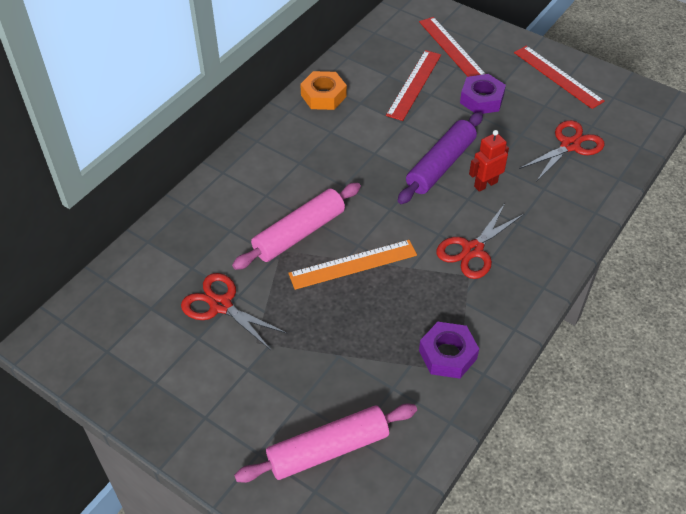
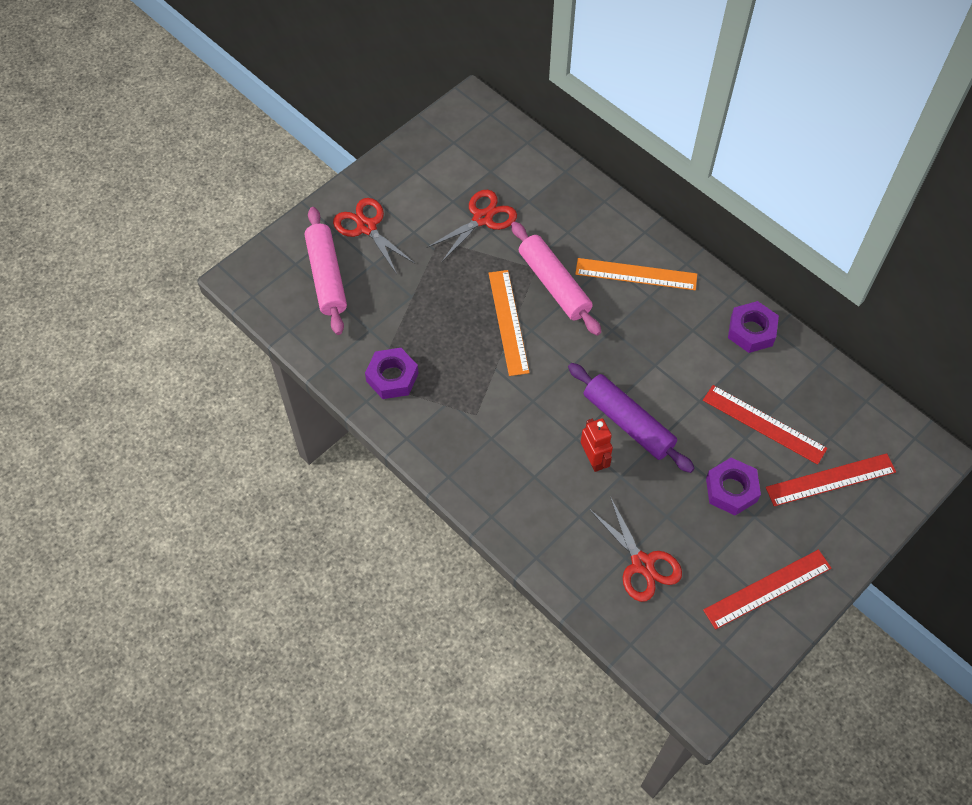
camera: 100 degrees right, 10 degrees up
(275, 174) = (636, 274): none -> orange ruler
(323, 96) = (751, 331): orange nut -> purple nut
(472, 250) = (506, 425): red scissors -> red scissors (366, 227)

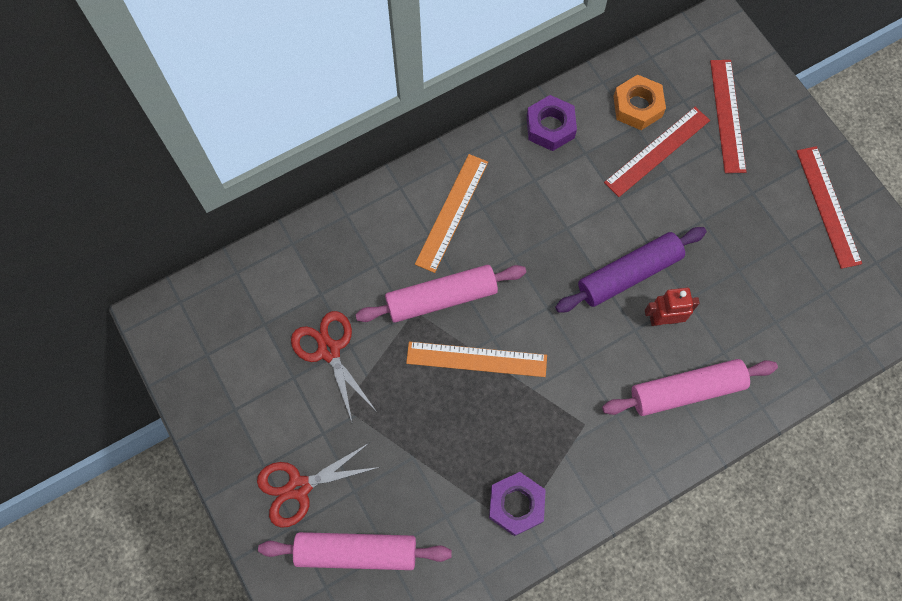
camera: 75 degrees left, 10 degrees up
(531, 490) = (686, 391): none -> pink rolling pin
(642, 564) = (785, 308): red scissors -> none
(731, 490) = (721, 203): purple nut -> none
(805, 398) = (637, 106): none -> orange nut

